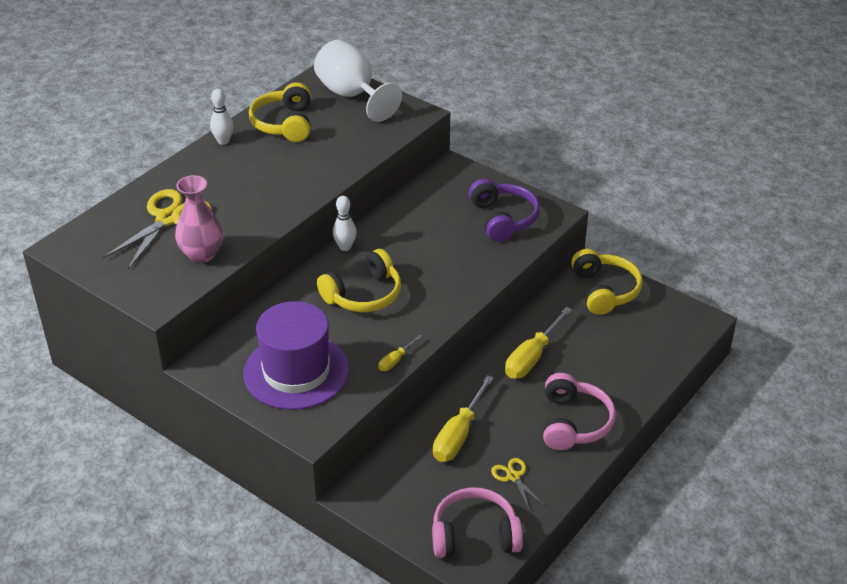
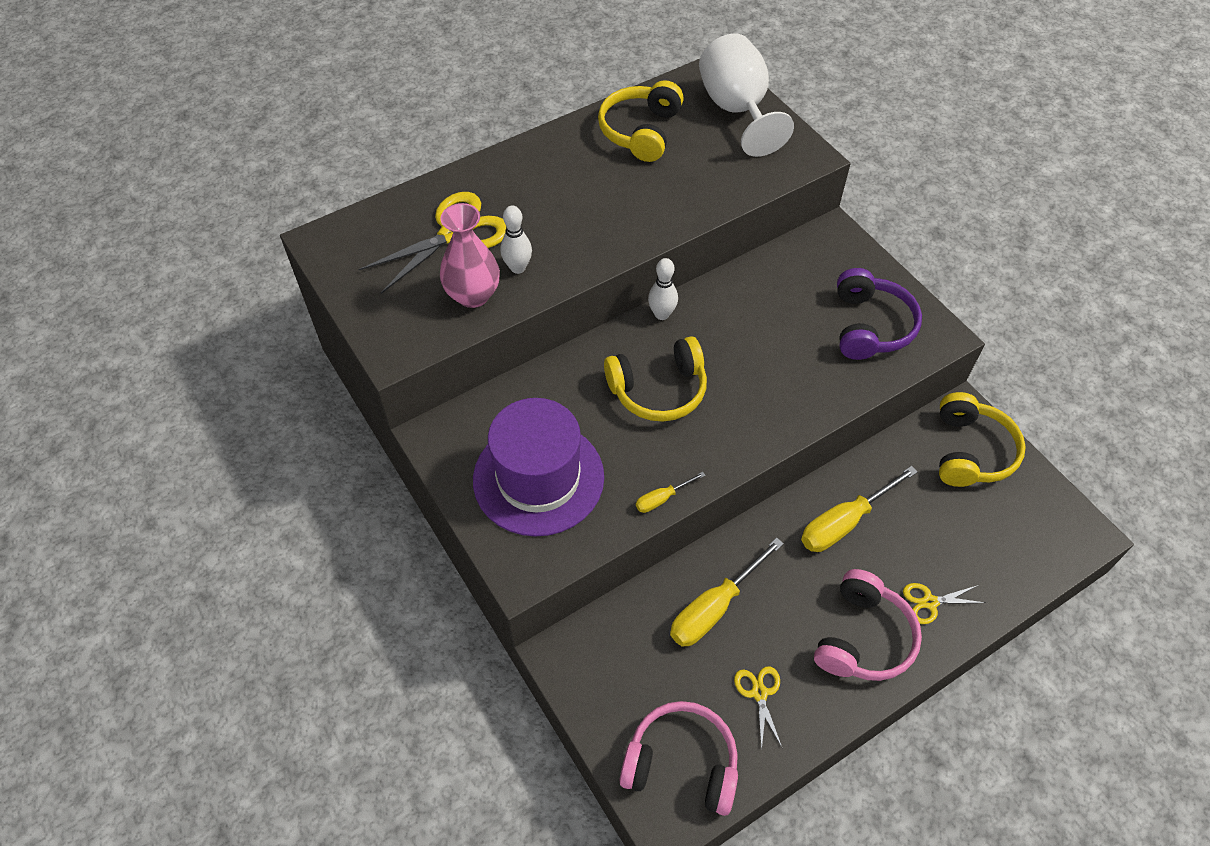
camera: 20 degrees right, 15 degrees up
(223, 141) = (560, 139): white bowling pin -> white bowling pin (518, 268)
(612, 389) = (930, 602): none -> yellow scissors

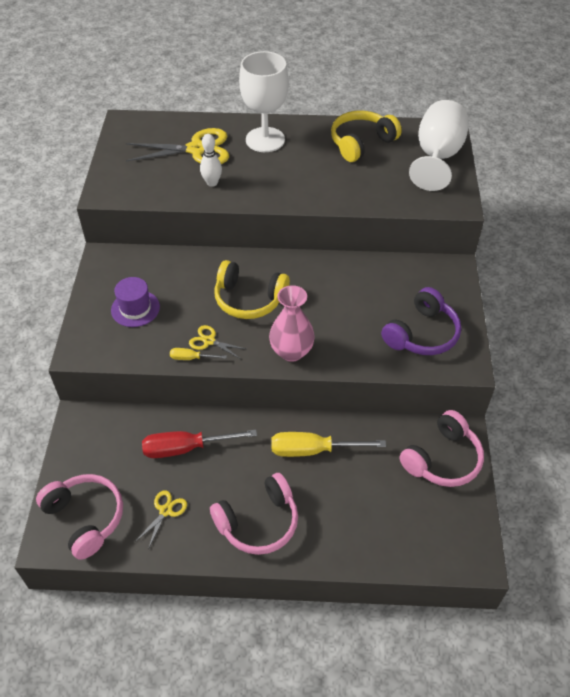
camera: 35 degrees right, 5 degrees down
(473, 295) = (173, 185): pink vase -> pink vase (291, 351)
(526, 180) = (265, 140): none -> white goblet
(538, 478) = (135, 308): purple hat -> purple hat, size x0.53
(662, 314) = (293, 259): white bowling pin -> none
(714, 608) = (186, 448): yellow screwdriver -> red screwdriver
(930, 602) = (322, 530): yellow scissors -> yellow scissors (209, 341)
(971, 451) = (443, 459): yellow headphones -> pink headphones

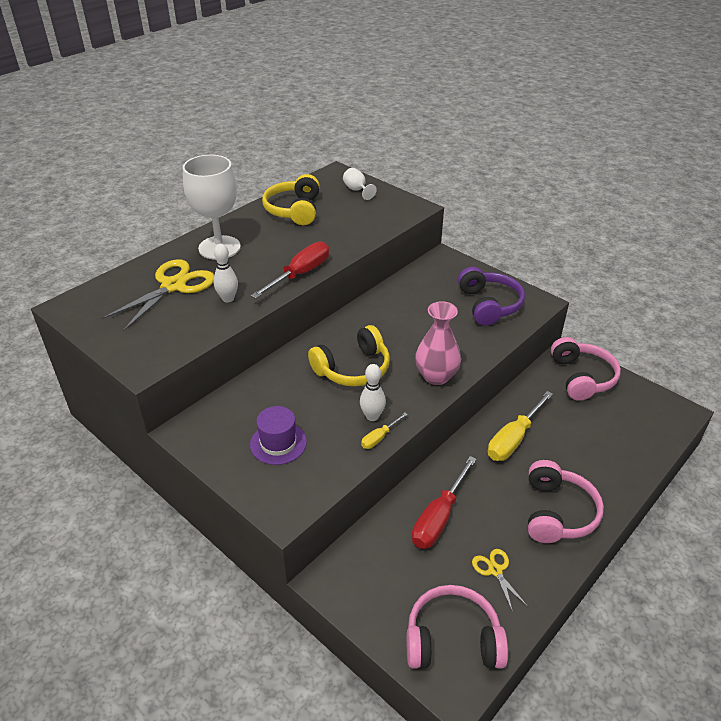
camera: 50 degrees left, 10 degrees down
(209, 341) = (372, 416): yellow scissors -> white bowling pin
(282, 198) = (300, 274): none -> red screwdriver
(437, 157) = (357, 190): white goblet -> white goblet, size x0.45

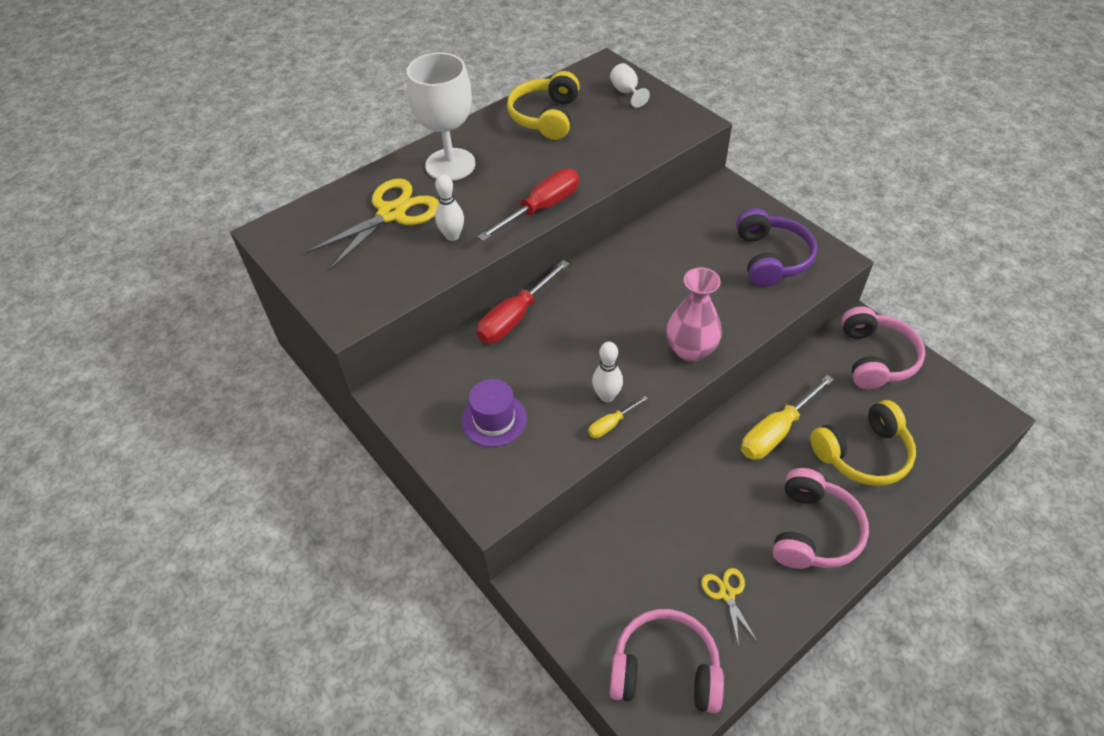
camera: 10 degrees right, 10 degrees up
(353, 369) = (593, 331): yellow headphones -> yellow headphones (863, 454)
(439, 517) = (672, 521): red screwdriver -> red screwdriver (515, 317)

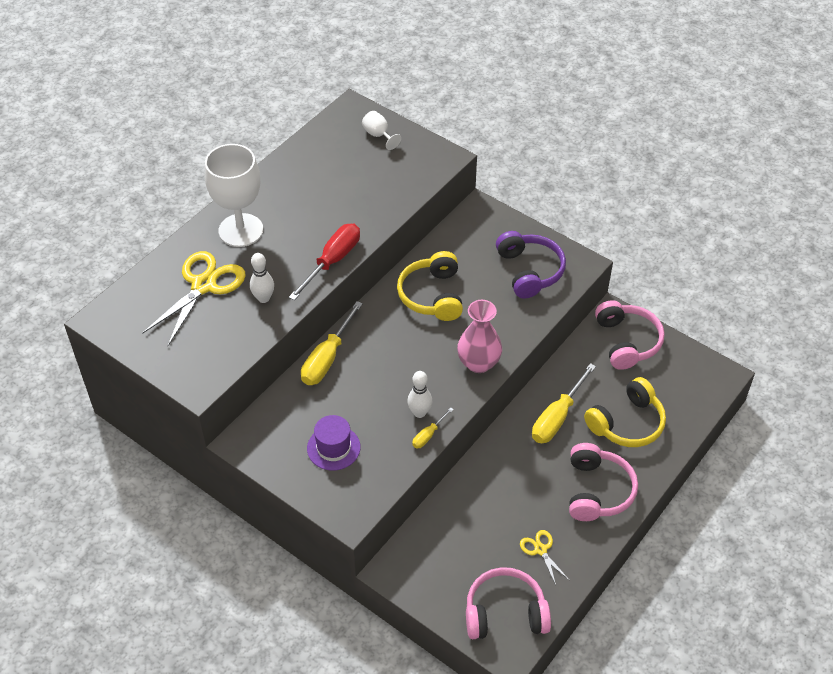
camera: 15 degrees left, 0 degrees up
(515, 317) = (327, 358): red screwdriver -> yellow screwdriver
(545, 117) = (312, 170): yellow headphones -> yellow headphones (432, 295)

